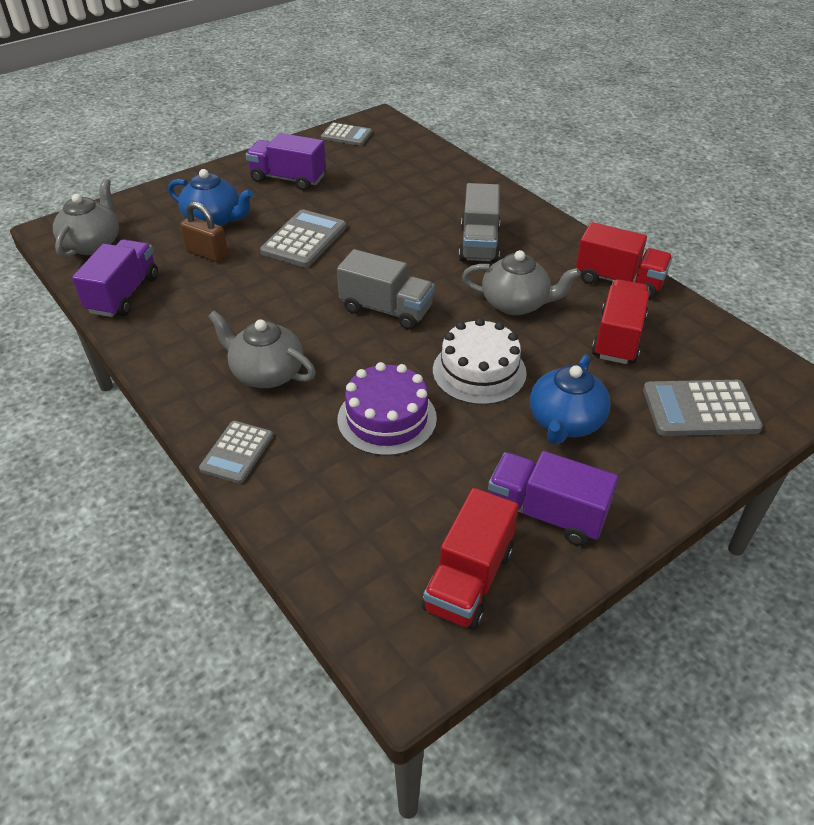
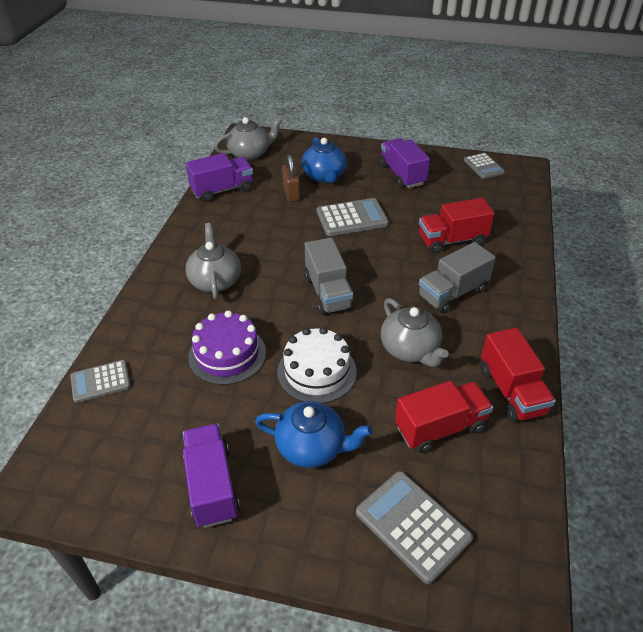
camera: 50 degrees right, 0 degrees up
(237, 452) = (141, 311): grey calculator -> grey calculator (100, 381)
(469, 579) = (121, 477): red truck -> red truck (452, 240)
(565, 422) = (312, 447): blue teapot -> blue teapot turned 150 degrees counterclockwise

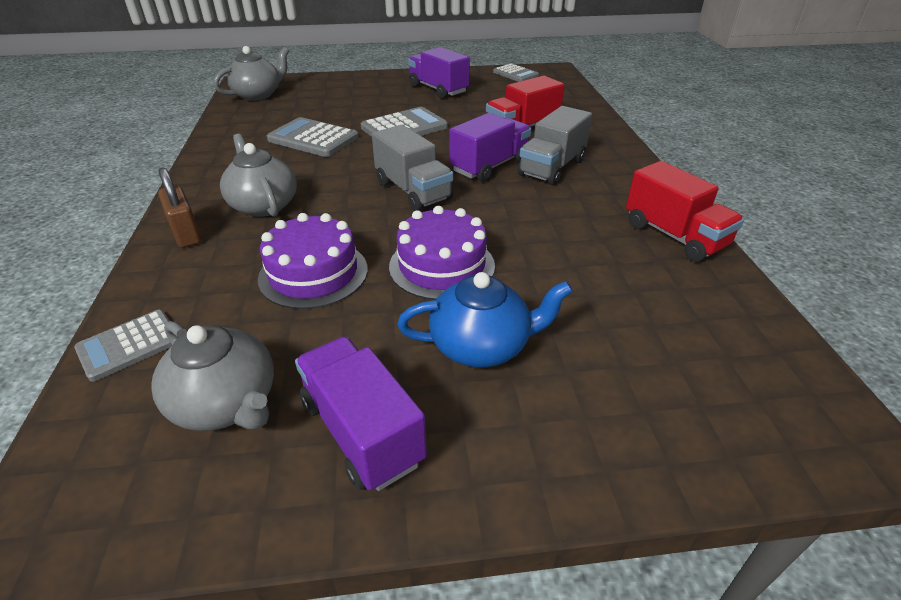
camera: 20 degrees left, 5 degrees down
(222, 190) = (237, 127): purple truck -> purple truck (489, 166)
(291, 193) = (323, 118): brown padlock -> brown padlock (186, 234)
(316, 371) = (442, 266): white cake -> purple cake
(324, 176) = (354, 100): blue teapot -> none
(410, 349) = (540, 222): grey teapot -> grey teapot (227, 403)
(412, 525) = (665, 398): grey calculator -> grey calculator (313, 139)
(440, 427) = (624, 286): red truck -> none

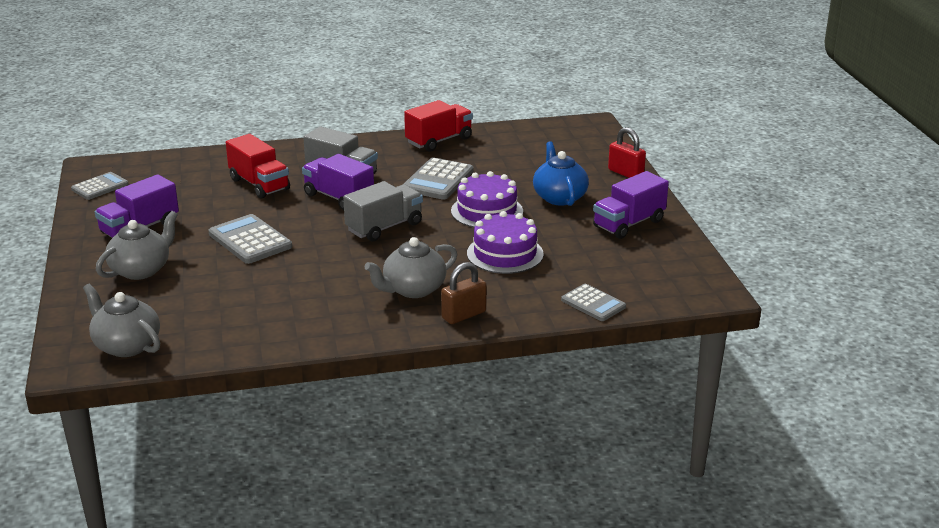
camera: 95 degrees left, 10 degrees down
(227, 403) = (625, 261): grey teapot -> grey teapot (141, 270)
(313, 139) = (273, 286): grey calculator -> grey calculator (438, 180)
(594, 465) = (625, 173): none -> red padlock

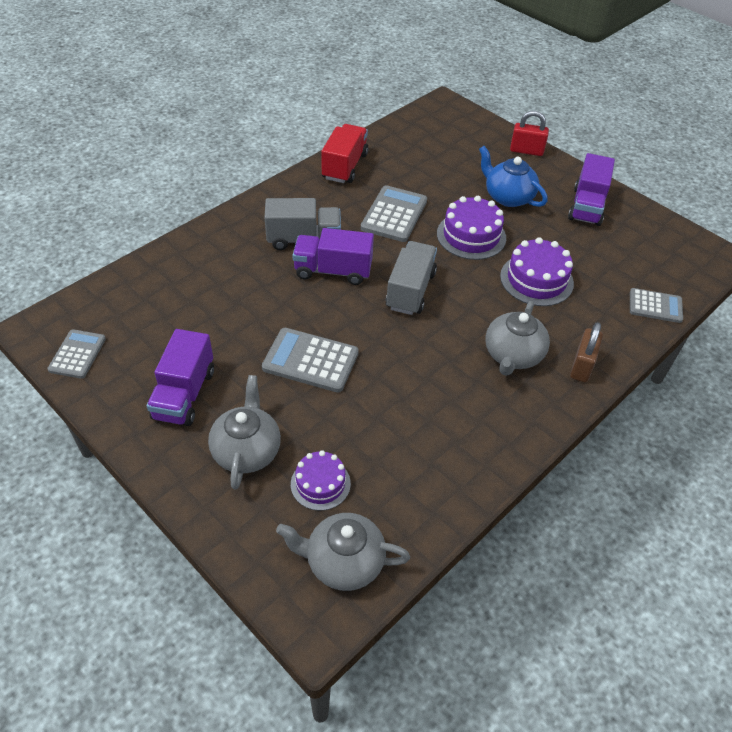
camera: 35 degrees left, 20 degrees up
(166, 303) = (320, 483): none -> purple cake
(259, 184) = (241, 283): red truck -> none
(438, 180) = (394, 214): grey calculator -> grey calculator turned 150 degrees counterclockwise

